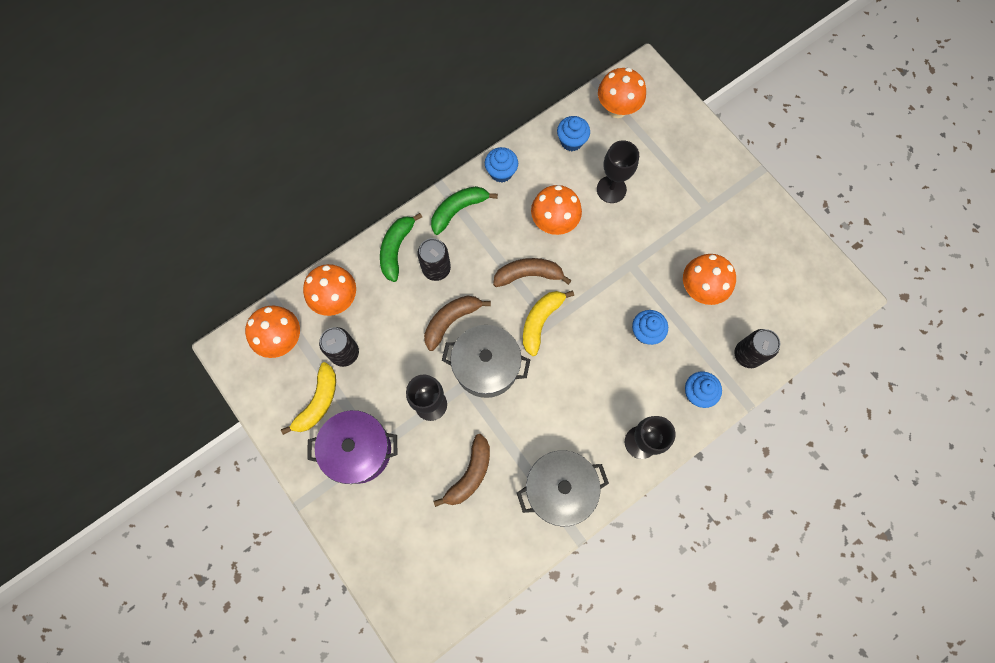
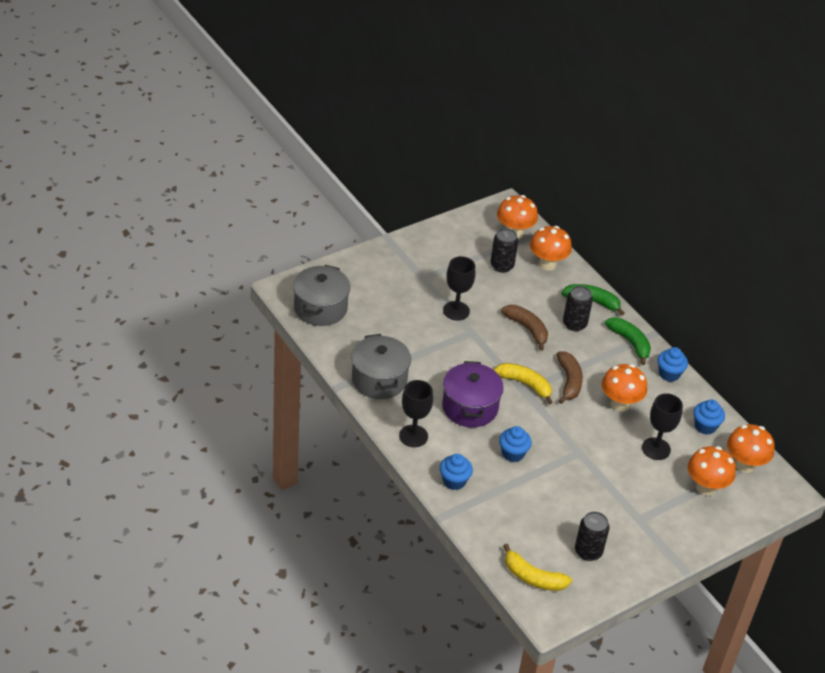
camera: 90 degrees right, 30 degrees down
(318, 402) = (462, 249): yellow banana -> yellow banana (533, 577)
(358, 450) = (423, 268): purple pot -> purple pot (470, 407)
(470, 474) = (397, 328): brown banana -> none
(486, 366) = (486, 346): grey pot -> grey pot (320, 308)
(700, 289) = (554, 499): orange mushroom -> orange mushroom (706, 487)
(747, 354) = (488, 524): black can -> black can (588, 551)

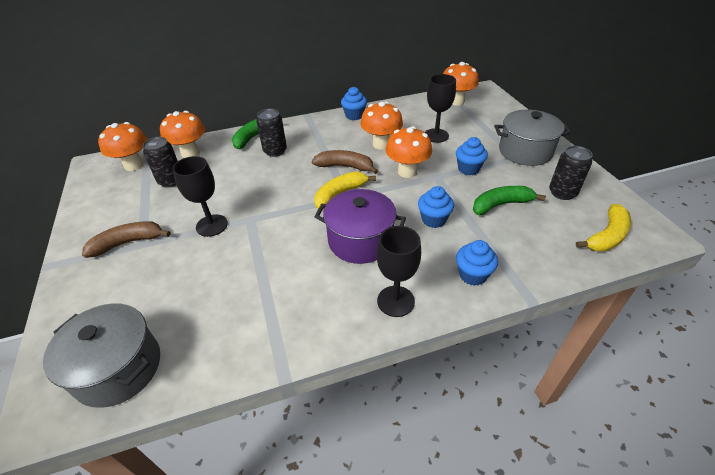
camera: 70 degrees left, 0 degrees up
(379, 379) = (288, 320): grey pot -> grey pot (525, 151)
(527, 329) = (266, 180): brown banana -> brown banana (128, 243)
(630, 342) = (311, 127): green banana -> green banana (501, 205)
(705, 426) = (414, 110): blue cupcake -> blue cupcake (468, 169)
(706, 487) = (479, 120): orange mushroom -> orange mushroom (407, 171)

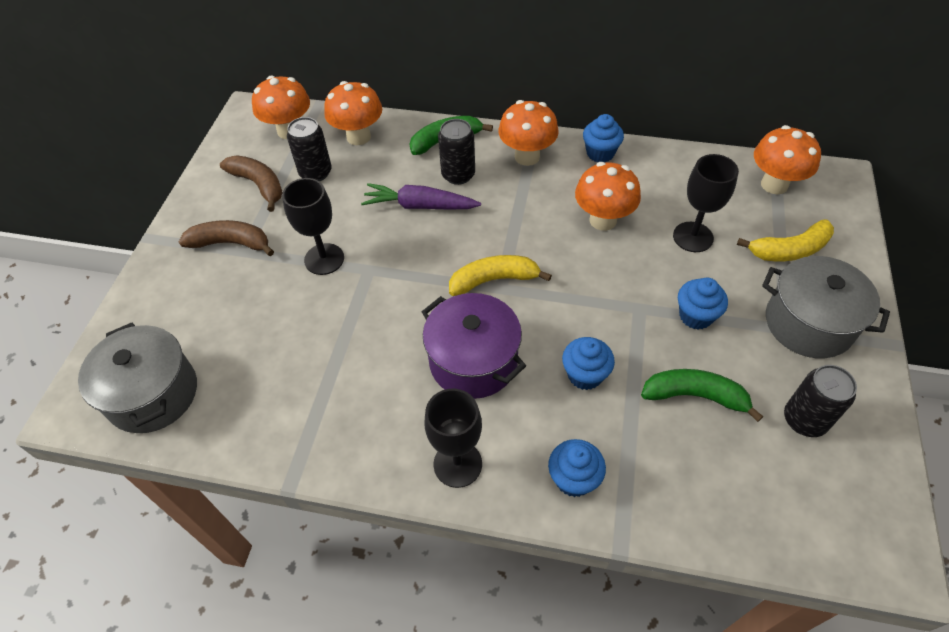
camera: 30 degrees right, 10 degrees up
(261, 174) = (420, 206): none -> purple carrot
(345, 166) = (529, 238): brown banana -> brown banana (259, 185)
(407, 171) = (605, 282): orange mushroom -> orange mushroom (527, 157)
(607, 236) = (809, 520): yellow banana -> yellow banana (789, 250)

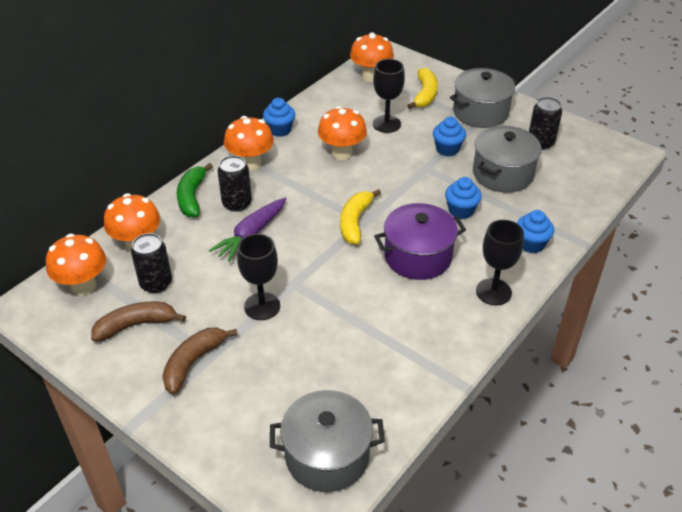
camera: 65 degrees left, 10 degrees down
(695, 396) = (502, 174): green banana -> grey pot

